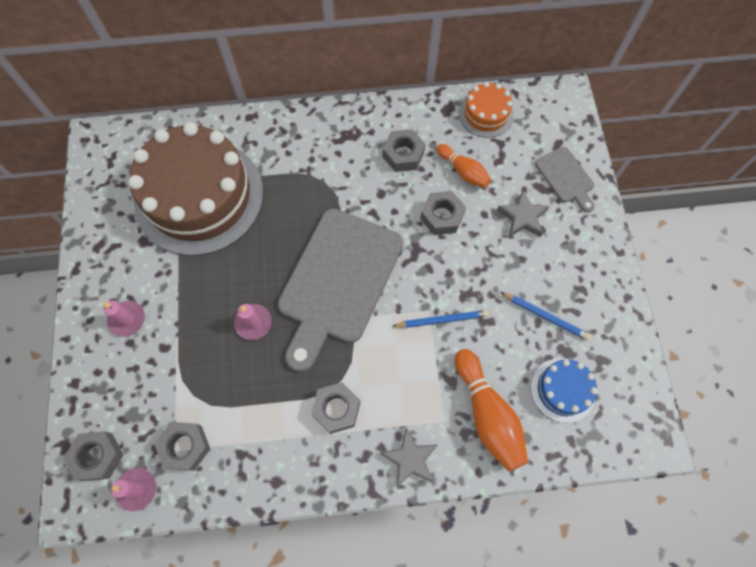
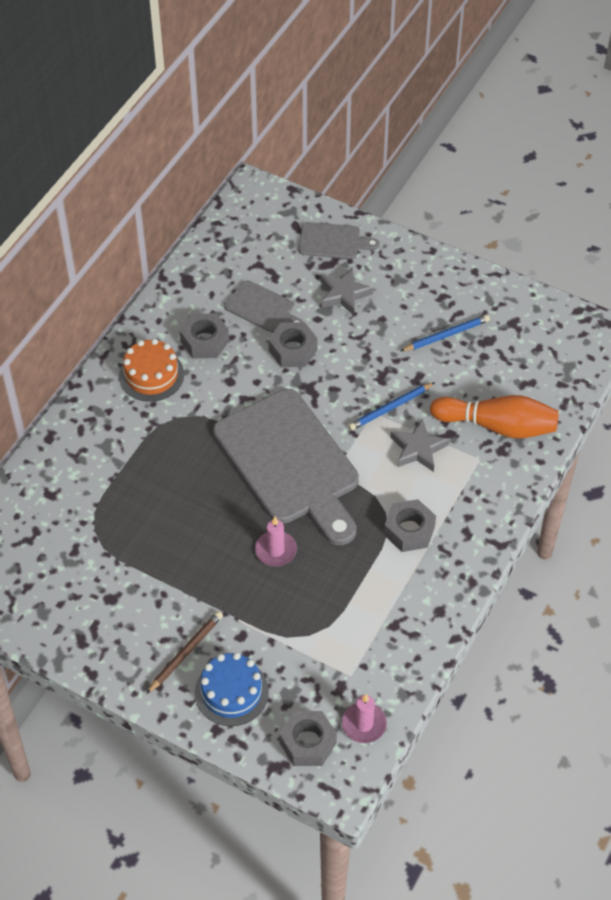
camera: 55 degrees left, 15 degrees down
(127, 319) = (186, 653): pink candle -> brown pencil
(185, 447) = (353, 666): grey nut -> none
(199, 196) = (102, 526): brown cake -> none
(410, 459) = (493, 502): grey star -> grey star (418, 449)
(442, 320) = (390, 408): blue pencil -> blue pencil turned 150 degrees counterclockwise
(463, 171) = (262, 308): orange bowling pin -> grey cutting board
(486, 114) = (219, 256): orange cake -> orange cake (151, 375)
(562, 390) = (517, 363): blue cake -> blue cake (231, 692)

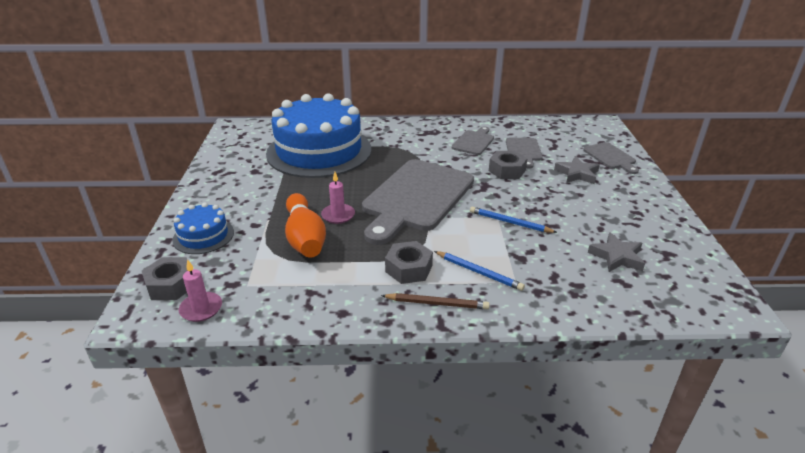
camera: 60 degrees right, 20 degrees down
(108, 510) = (319, 151): none -> blue cake
(151, 375) = (429, 134): orange cake -> none
(186, 653) = (228, 208): brown pencil -> brown pencil (437, 303)
(205, 341) = (474, 142): grey nut -> grey cutting board
(418, 449) = (489, 247): grey star -> grey star (617, 257)
(446, 335) = (607, 225): blue pencil -> blue pencil (478, 272)
(497, 426) = (559, 280): orange bowling pin -> orange bowling pin (305, 238)

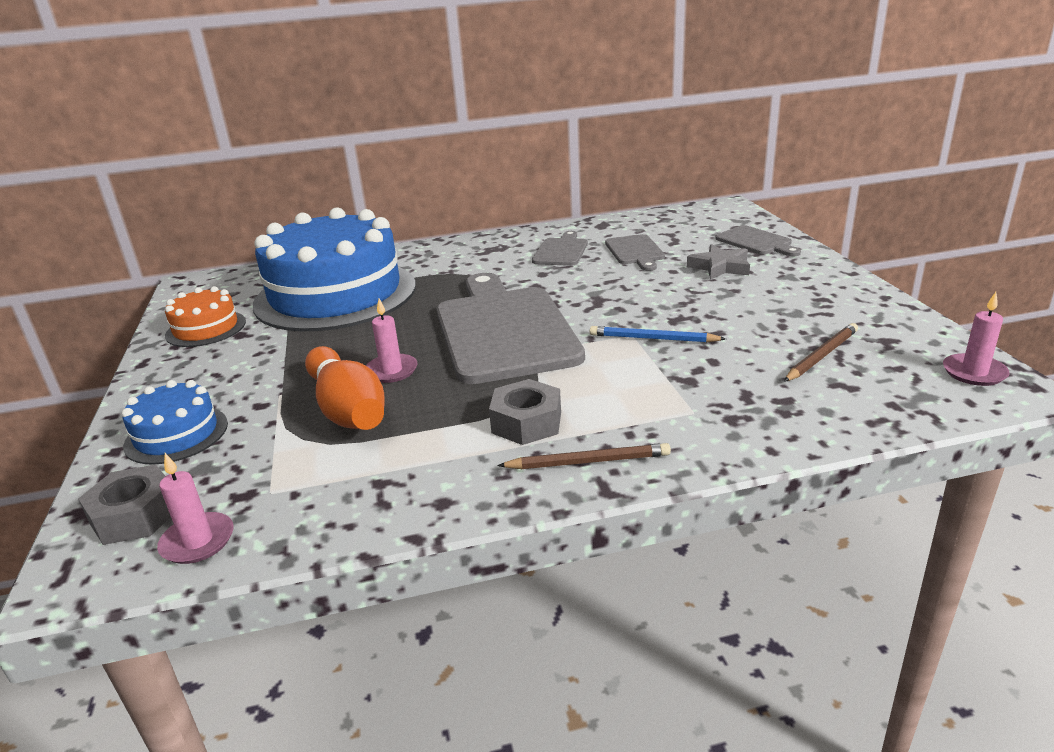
camera: 10 degrees left, 5 degrees down
(235, 163) = (206, 328): none -> orange cake
(416, 198) = (504, 330): grey cutting board -> grey cutting board turned 150 degrees clockwise
(478, 272) = (634, 409): blue pencil -> none
(507, 170) = (622, 277): grey nut -> none
(617, 257) = (821, 356): grey star -> brown pencil
(716, 289) = (974, 372): none -> pink candle

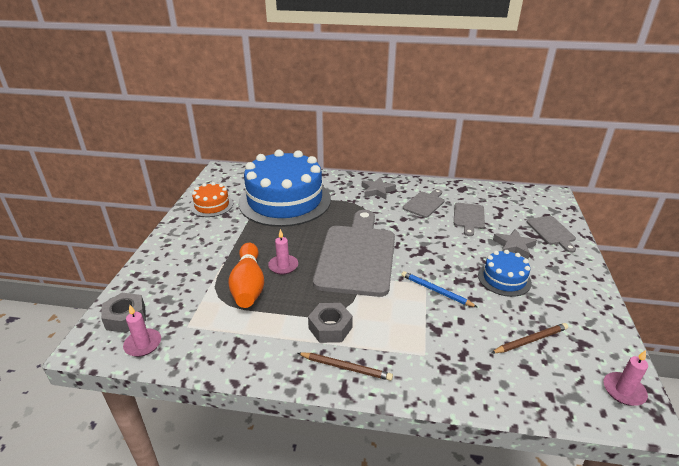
camera: 20 degrees right, 5 degrees up
(176, 434) = (165, 273): blue cake -> blue cake (504, 279)
(479, 252) = (377, 191): none -> grey star

